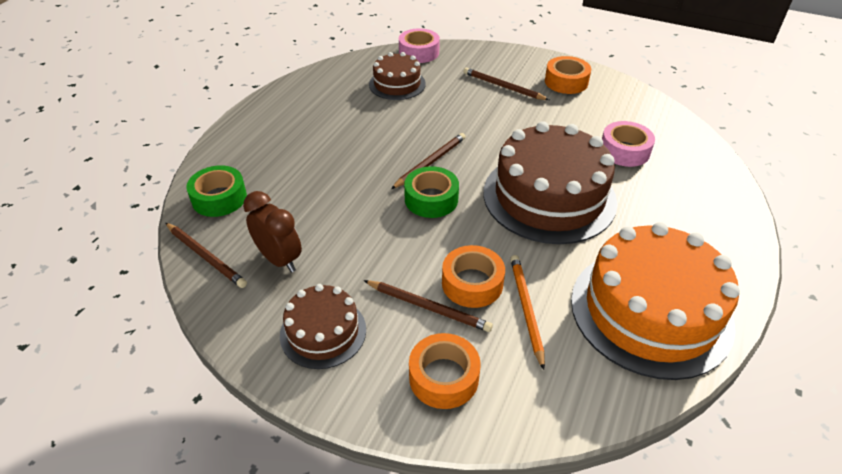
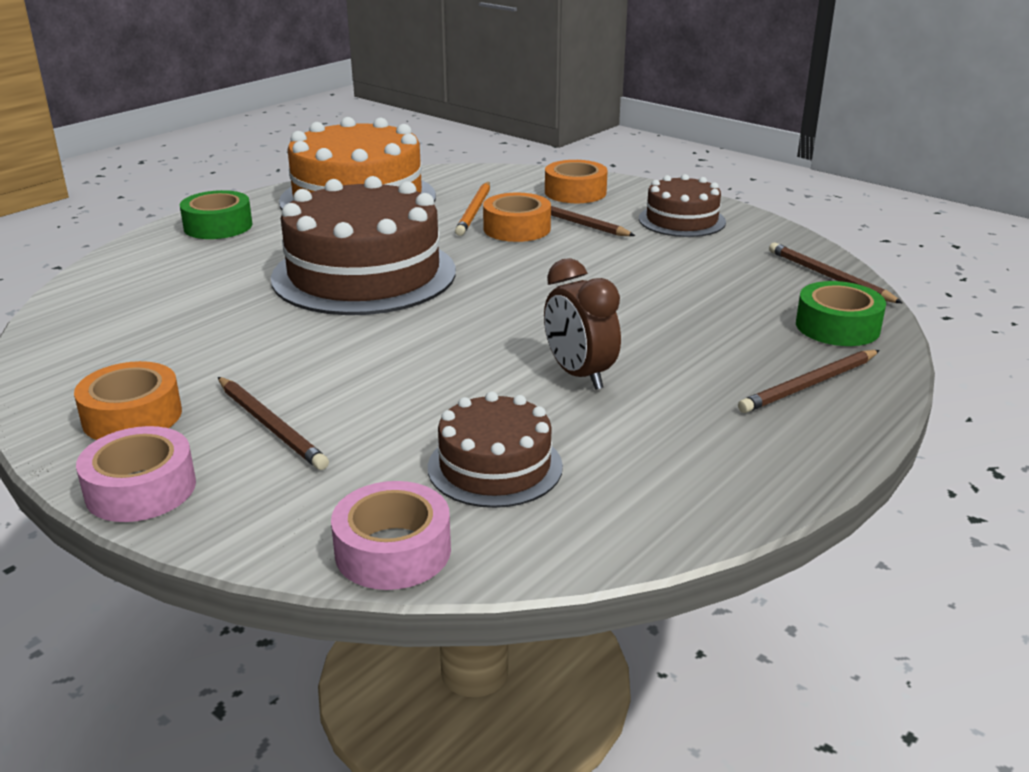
camera: 165 degrees left, 15 degrees down
(279, 259) = (734, 265): brown clock -> brown clock (579, 375)
(430, 162) = (501, 327): brown pencil -> brown pencil (809, 385)
(431, 199) = (524, 290): green tape -> green tape (218, 226)
(624, 151) = (195, 303): pink tape -> pink tape (141, 489)

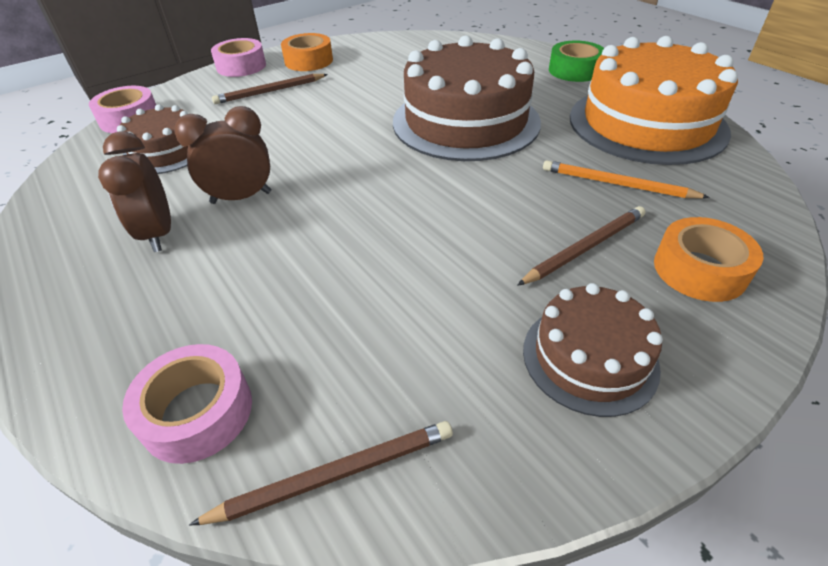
camera: 105 degrees right, 15 degrees up
(516, 228) = (562, 205): orange tape -> none
(673, 407) = (158, 234): none -> brown clock
(809, 385) = (114, 331): brown pencil -> none
(837, 327) = (197, 412): green tape -> pink tape

